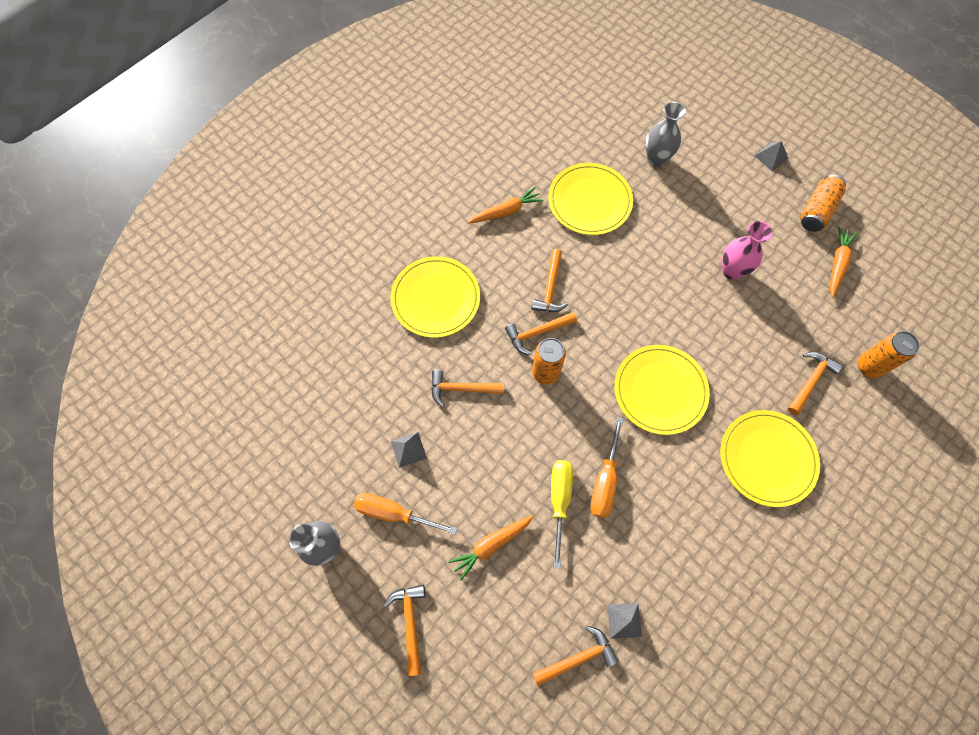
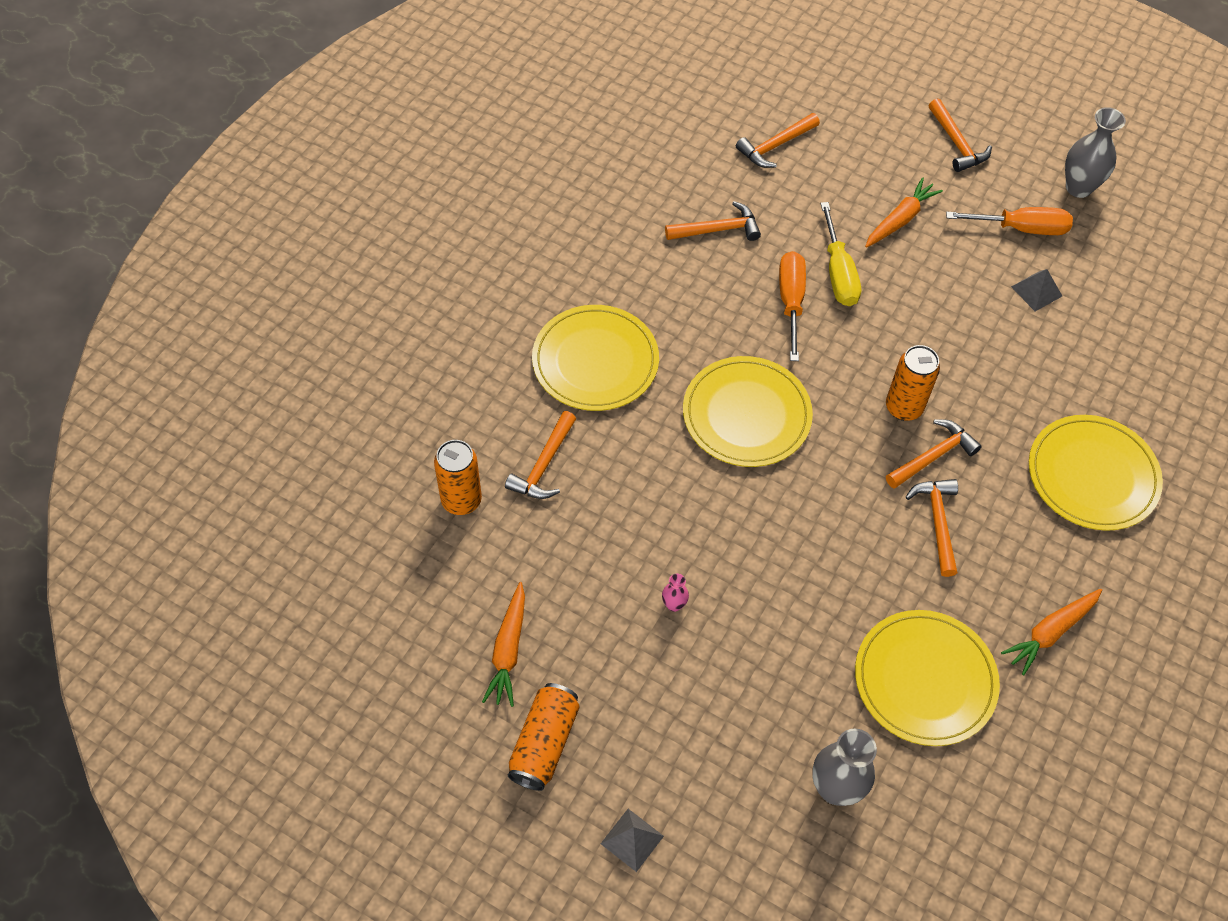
camera: 165 degrees right, 10 degrees down
(461, 389) = (1003, 368): orange hammer -> orange hammer (717, 230)
(624, 620) = (735, 182): grey pyramid -> none
(731, 271) = (674, 604): pink vase -> pink vase, size x0.47

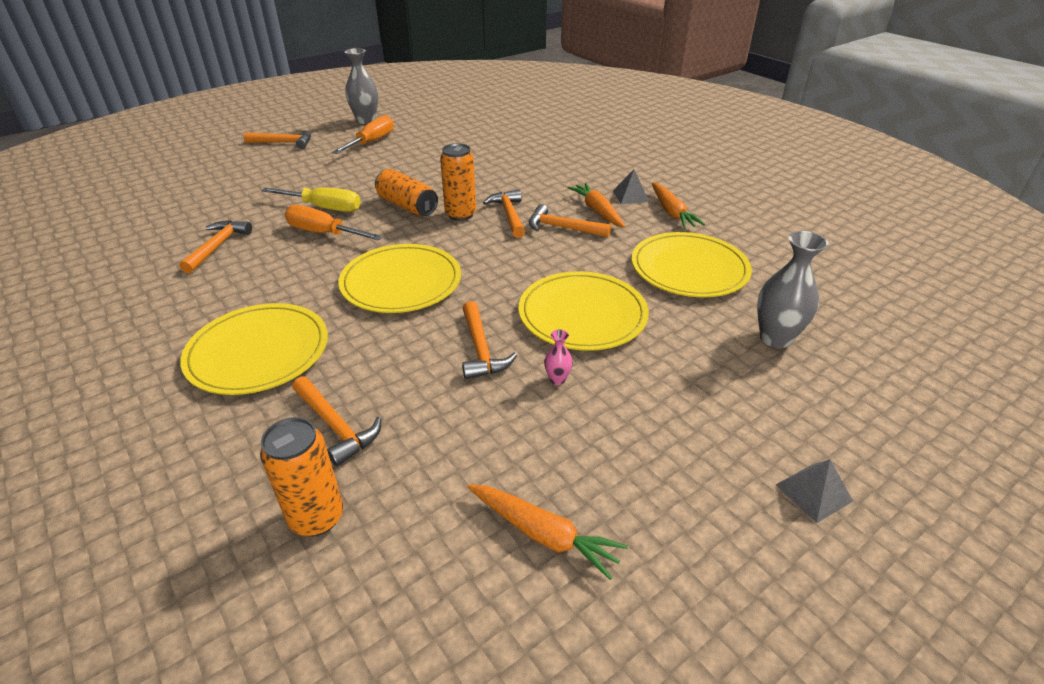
camera: 65 degrees left, 20 degrees down
(544, 743) = (678, 537): orange can -> orange can (407, 206)
(775, 146) = (184, 201): orange hammer -> orange hammer (481, 349)
(900, 219) = (313, 175): orange carrot -> orange carrot (597, 211)
(1036, 291) = (421, 150): grey pyramid -> grey pyramid (630, 196)
(1092, 475) = (566, 169): yellow plate -> yellow plate (582, 314)

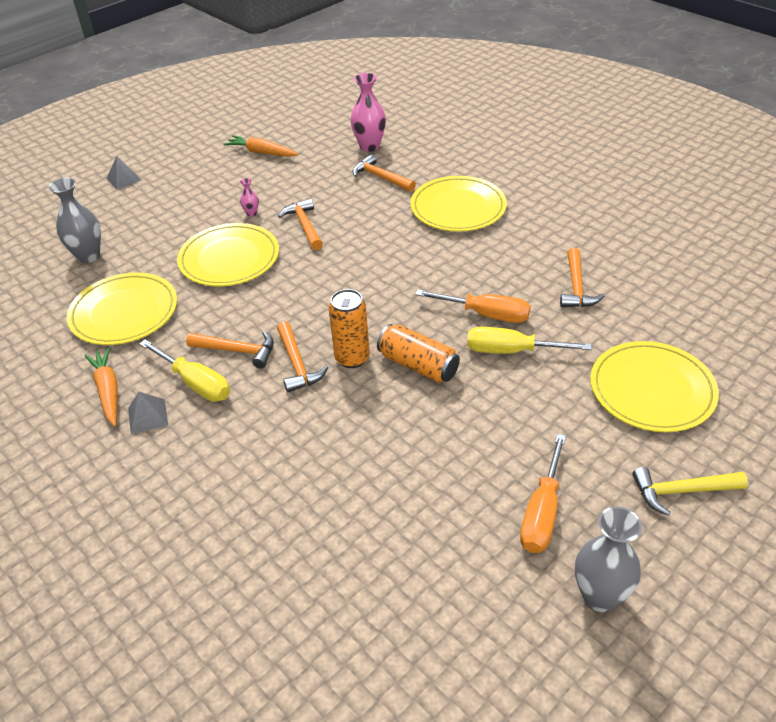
camera: 175 degrees right, 5 degrees up
(284, 143) = (681, 491): orange hammer -> yellow hammer
(317, 517) = (369, 146): orange can -> pink vase
(401, 282) = (382, 269): yellow plate -> yellow plate (652, 389)
(597, 211) = (195, 383): orange carrot -> yellow screwdriver

